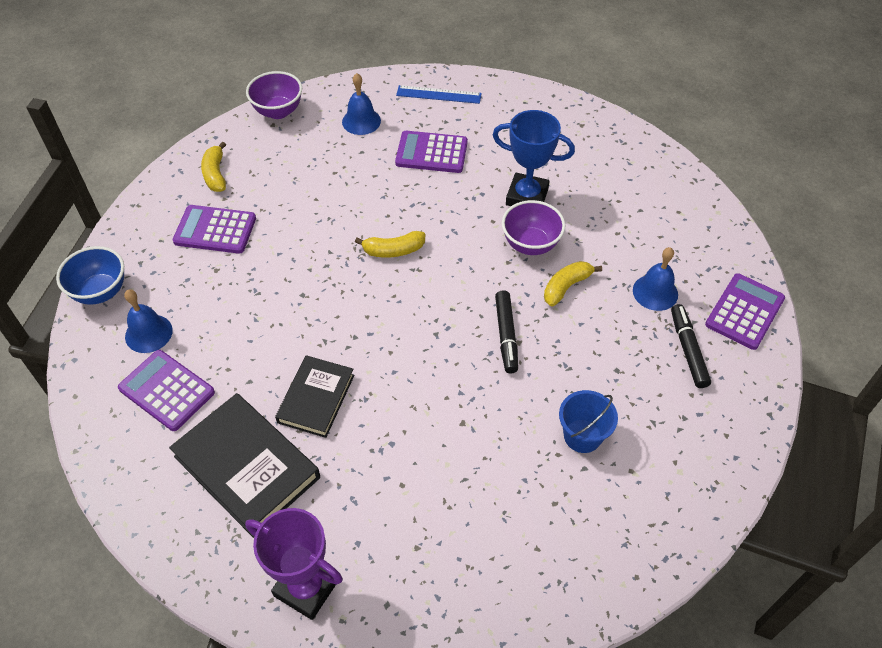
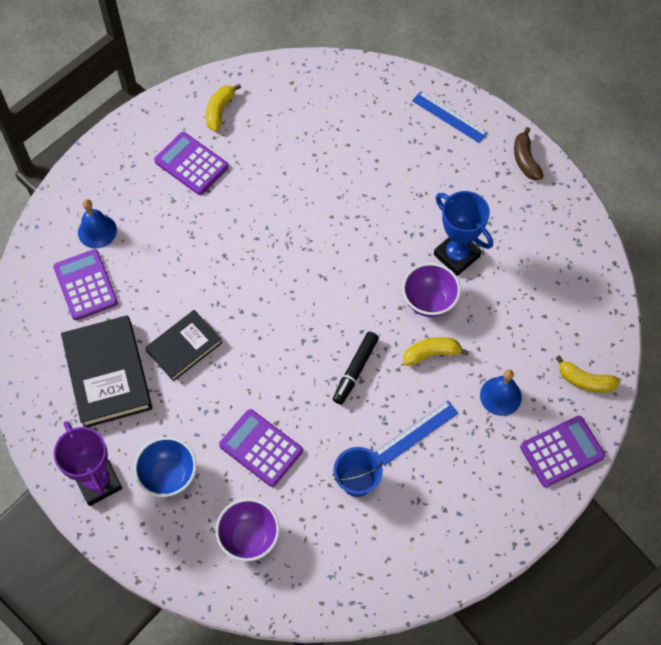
camera: 30 degrees right, 10 degrees up
(101, 292) = (81, 178): blue bowl -> blue bowl (169, 476)
(278, 111) = (303, 71): purple bowl -> purple bowl (249, 537)
(361, 121) = (366, 113): blue bell -> none
(393, 250) = (316, 251): yellow banana -> yellow banana (585, 381)
(431, 153) = (405, 174): purple calculator -> purple calculator (261, 448)
(529, 100) = (525, 160): none -> brown banana
(605, 362) = (416, 433): none -> blue ruler
(688, 350) = (489, 458): black marker -> none

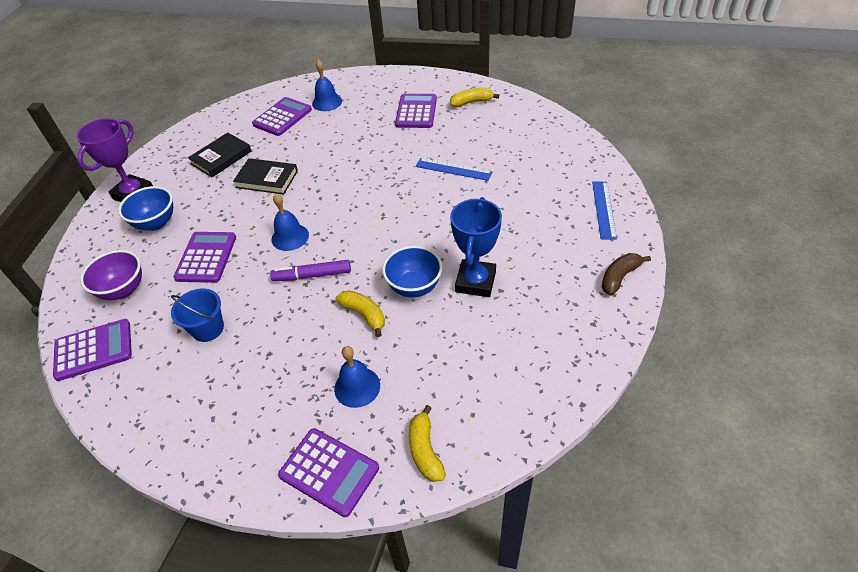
camera: 60 degrees right, 15 degrees down
(108, 374) = (221, 158): black book -> black book, size x0.64
(290, 365) = (290, 237): none -> blue bell
(312, 586) = (94, 350): none -> purple calculator
(355, 370) = (312, 275): black marker -> purple marker
(416, 433) = (278, 344): blue ruler -> blue ruler (453, 169)
(429, 301) = (414, 287): purple bowl -> blue bowl

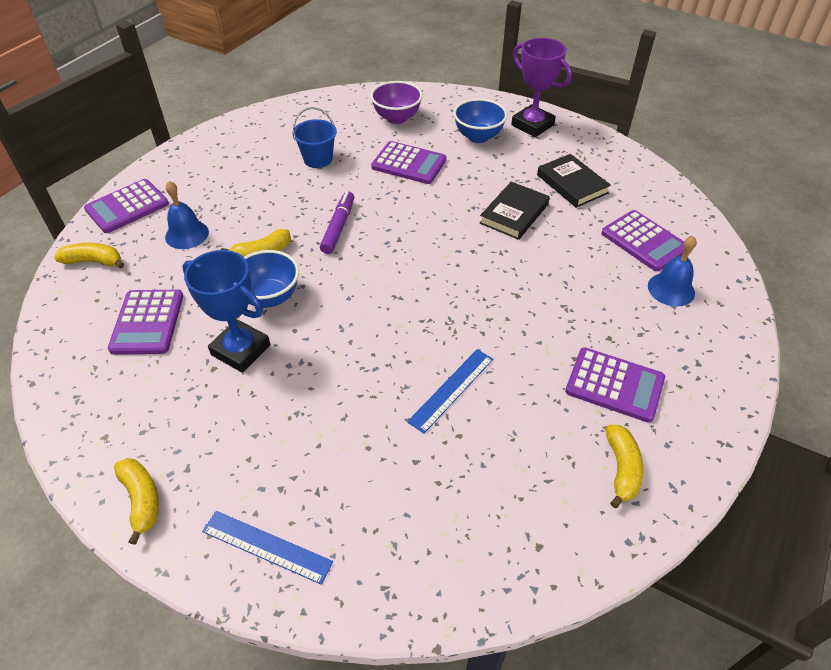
camera: 105 degrees right, 0 degrees up
(94, 350) = (338, 105): purple calculator -> purple calculator (147, 322)
(290, 237) = (405, 219): blue bell -> none
(619, 277) = (141, 500): brown banana -> yellow banana

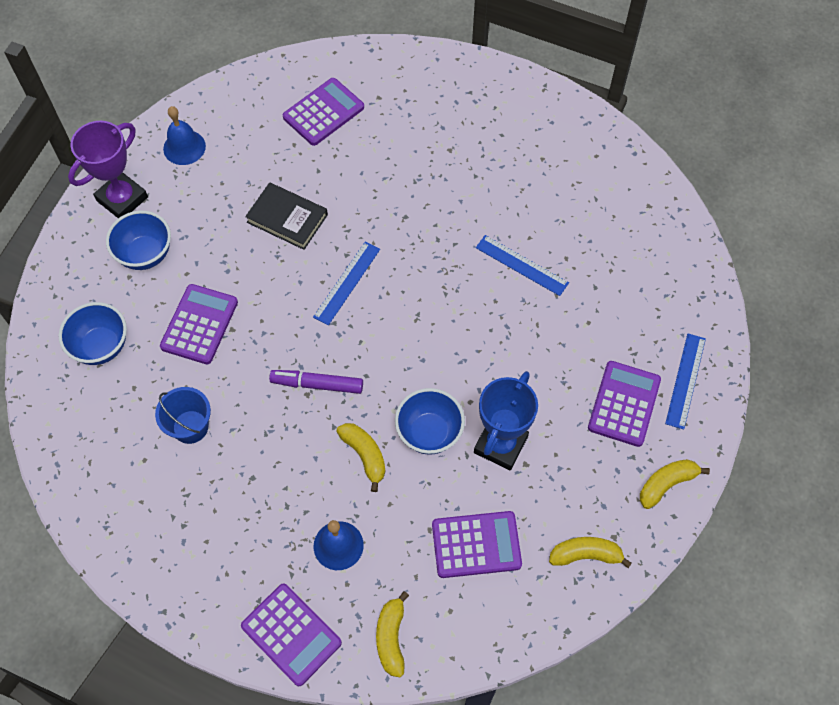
camera: 95 degrees left, 15 degrees up
(397, 118) = (101, 346): purple bowl -> blue bowl
(441, 250) = (347, 283): none -> blue ruler
(572, 184) = (235, 165): black book -> none
(614, 385) = (500, 150): purple calculator -> purple calculator (624, 404)
(621, 469) = (577, 152): yellow banana -> yellow banana (585, 555)
(671, 289) = (386, 99): blue bell -> blue bell (184, 147)

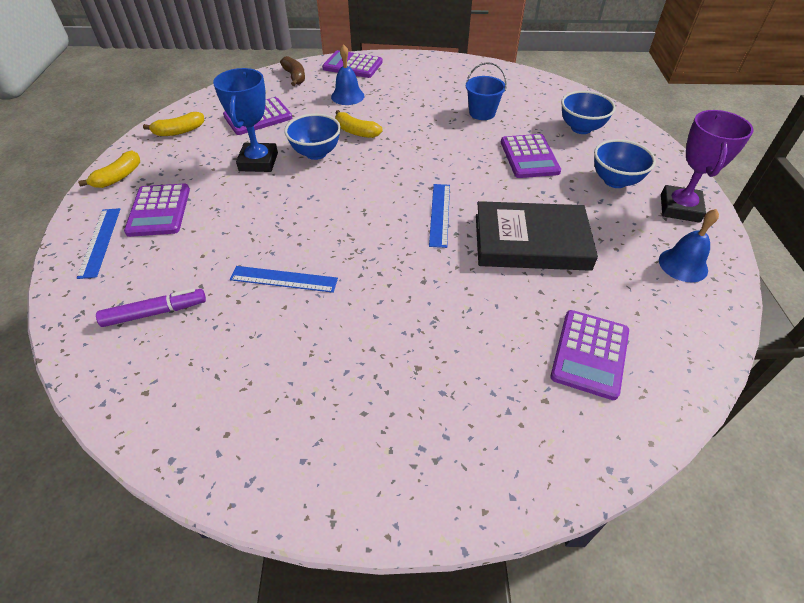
camera: 155 degrees right, 15 degrees down
(287, 218) = (531, 241): black book -> black book, size x1.57
(317, 384) = (415, 153): purple marker -> purple marker (155, 312)
(391, 638) = (295, 77): yellow banana -> brown banana

